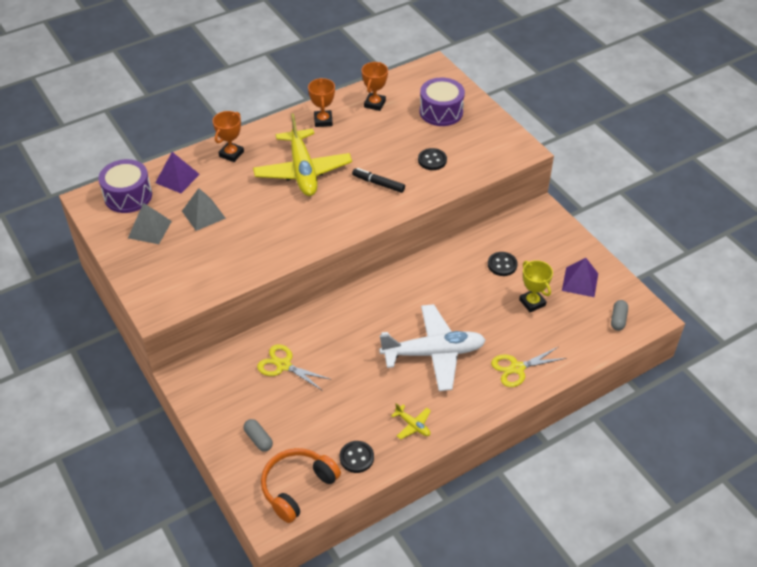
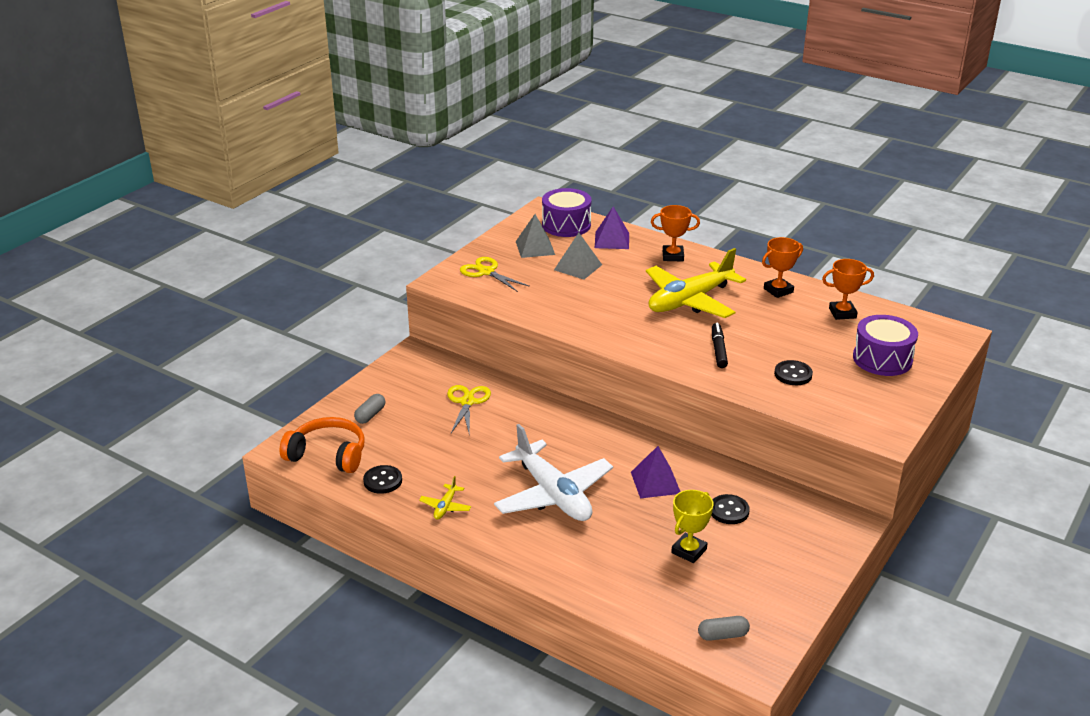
camera: 65 degrees right, 15 degrees down
(517, 368) = (577, 564): yellow scissors -> yellow scissors (486, 272)
(580, 282) = (758, 584): purple pyramid -> purple pyramid (655, 482)

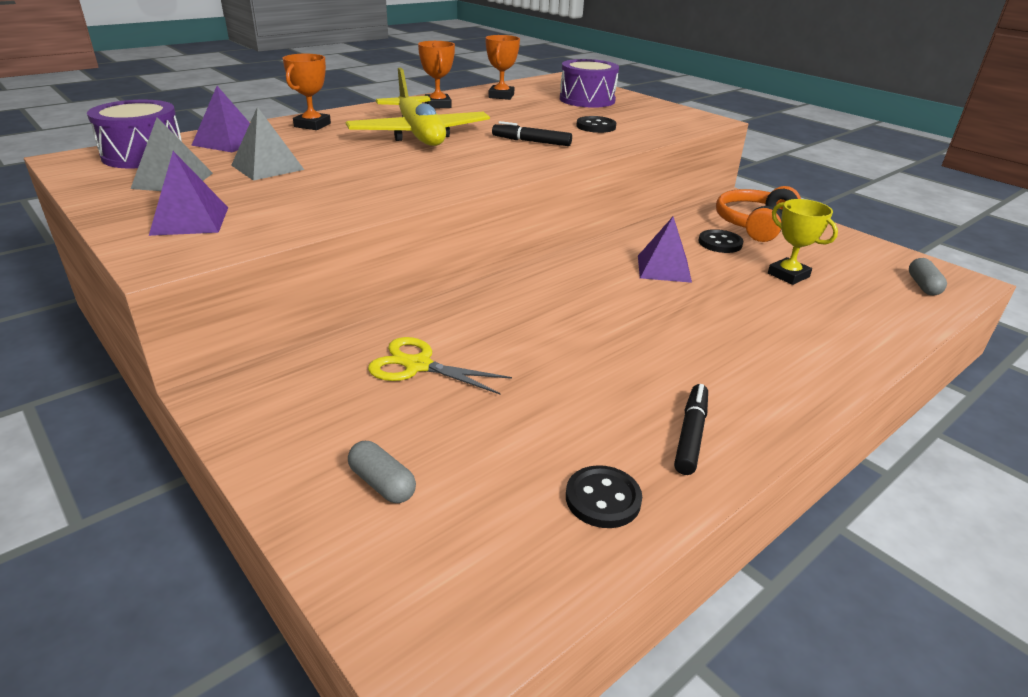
camera: 75 degrees left, 0 degrees up
(328, 454) = (487, 572): orange headphones -> orange headphones (754, 224)
(445, 507) = (691, 434): yellow plane -> black marker
(486, 272) = (190, 220): yellow scissors -> purple pyramid
(553, 494) = (674, 335): white plane -> none

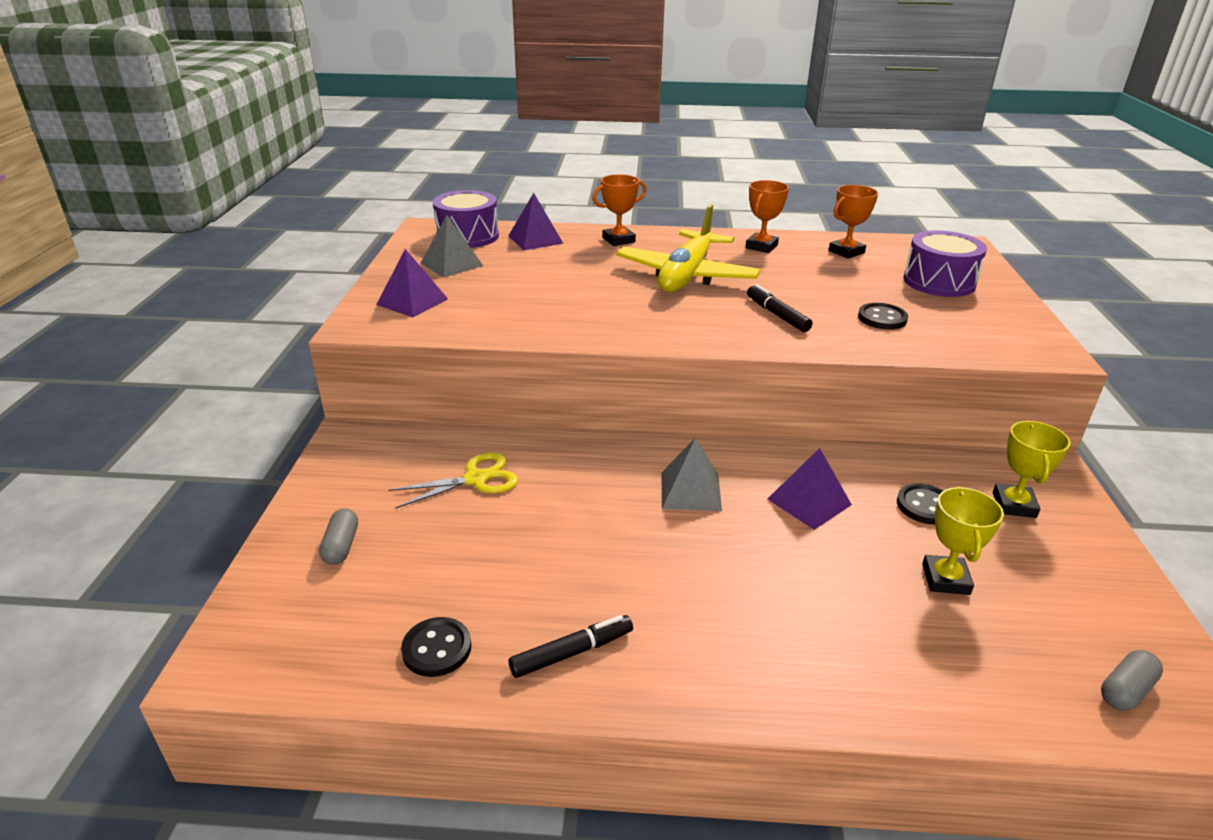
camera: 45 degrees right, 0 degrees up
(267, 167) = (524, 272): grey pyramid -> grey pyramid (690, 491)
(418, 365) = (475, 479): yellow scissors -> yellow scissors turned 90 degrees clockwise
(754, 224) = (1014, 505): orange headphones -> yellow trophy

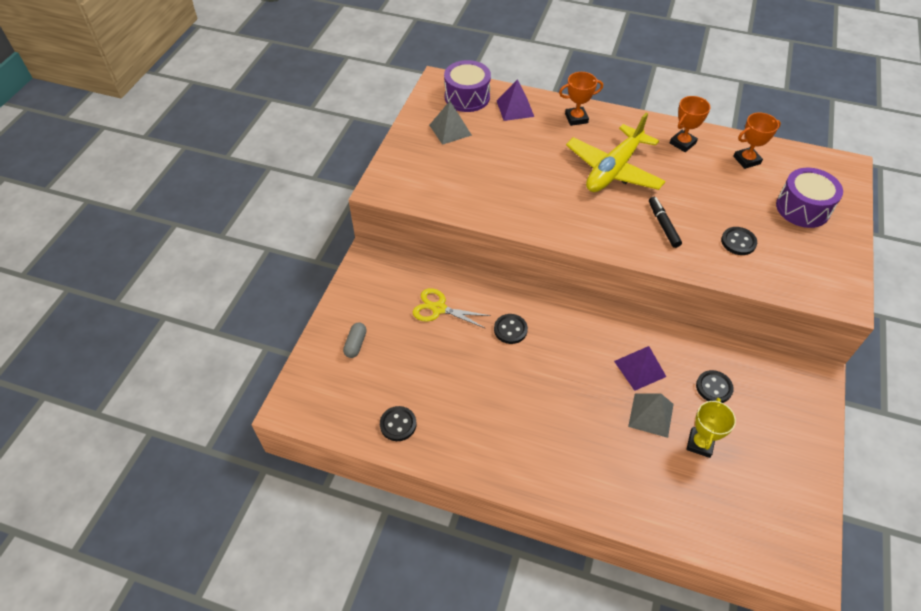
camera: 15 degrees right, 20 degrees up
(412, 301) = (417, 168): purple pyramid -> none
(475, 479) = (439, 309): yellow scissors -> yellow scissors turned 150 degrees counterclockwise
(572, 652) = (468, 443): black marker -> none
(596, 487) = (510, 329): none -> black button
(690, 491) = (567, 345): grey pyramid -> grey pyramid (651, 415)
(1014, 505) = (774, 399): yellow trophy -> none
(1125, 690) = (768, 538): grey capsule -> none

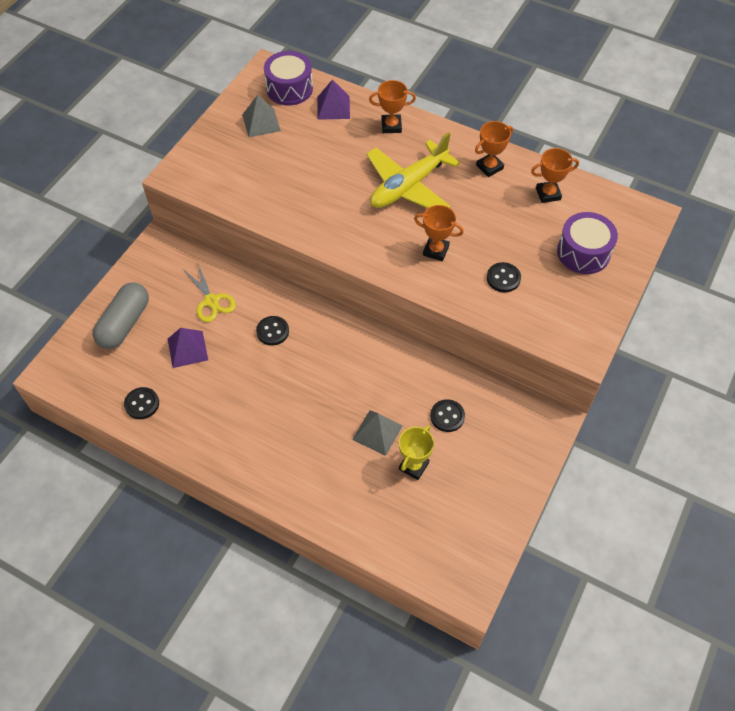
camera: 10 degrees right, 5 degrees up
(355, 344) = (124, 323): grey capsule -> grey capsule, size x2.03
(439, 309) = (211, 301): yellow scissors -> yellow scissors turned 150 degrees counterclockwise
(640, 368) = (383, 387): purple pyramid -> purple pyramid (187, 349)
(663, 225) = (435, 250): black marker -> orange trophy

